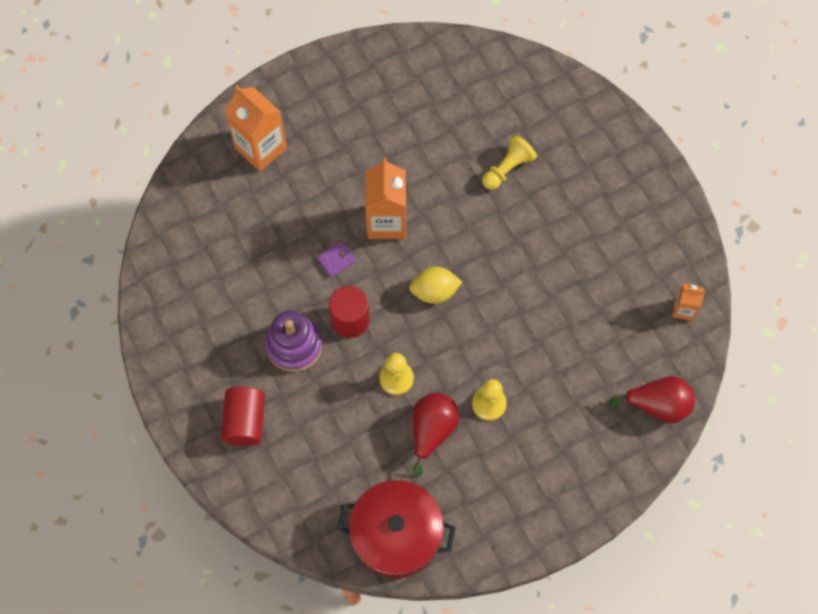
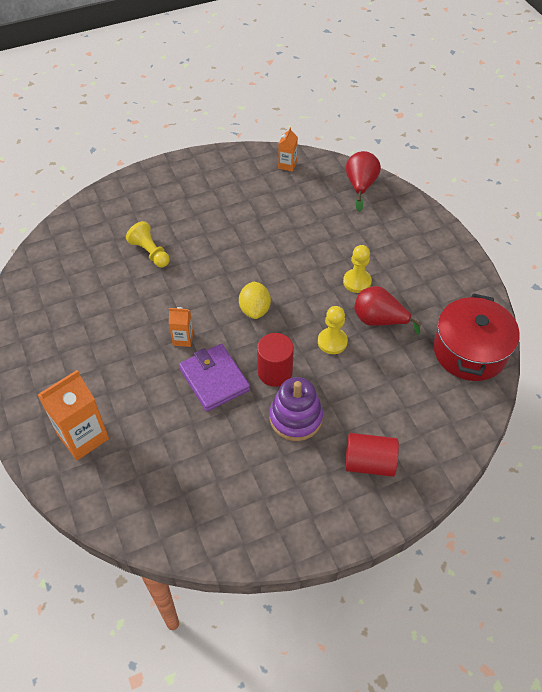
camera: 85 degrees left, 15 degrees down
(336, 260) = (214, 379): purple wallet -> purple wallet, size x2.08
(386, 221) = (183, 339): orange carton -> orange carton, size x0.52

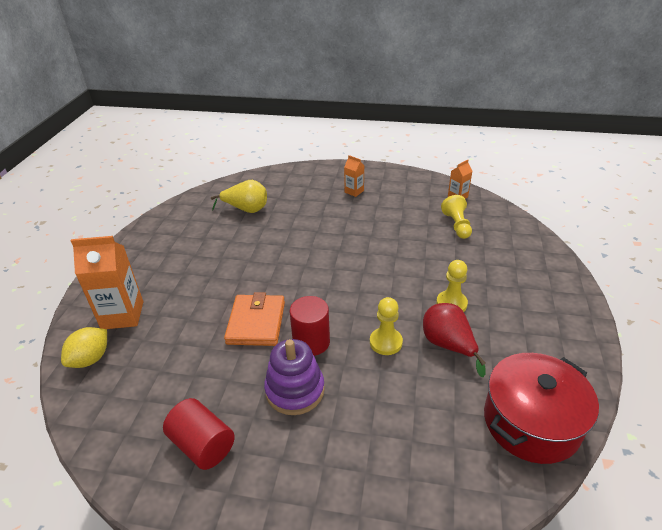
camera: 35 degrees right, 15 degrees down
(94, 268) = (246, 210): none -> yellow pear
(150, 252) = (294, 215): yellow pawn -> yellow pawn (457, 225)
(183, 339) = (261, 282): orange carton -> orange carton (354, 191)
(214, 379) = (256, 323): purple wallet -> orange wallet
(255, 309) = (338, 286): yellow lemon -> yellow lemon (90, 359)
(360, 186) = (515, 232): red pear -> none
(369, 463) = (328, 474): red cylinder -> red cylinder (202, 445)

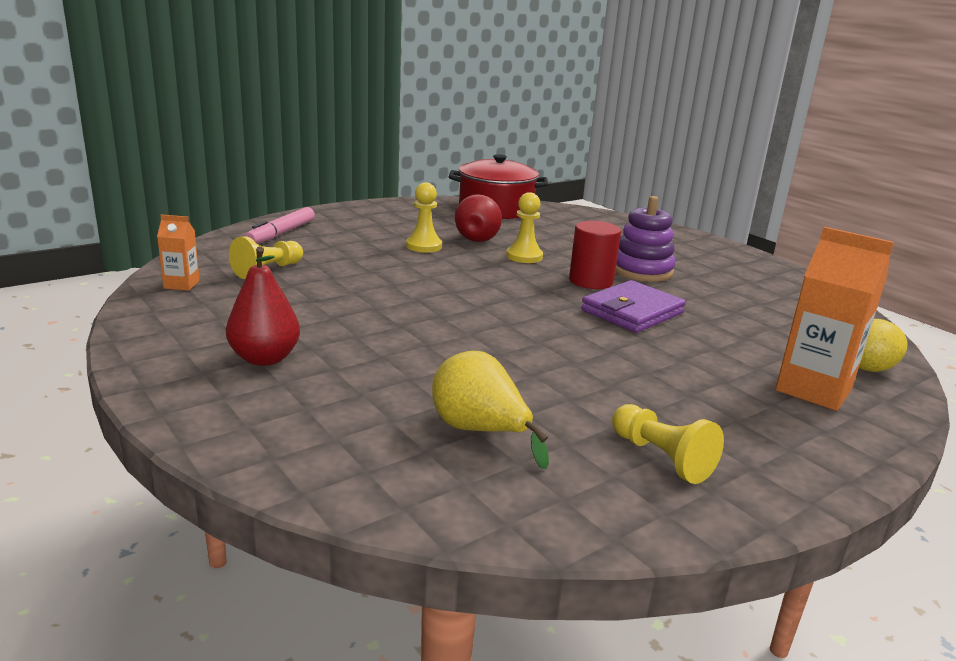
camera: 140 degrees left, 15 degrees down
(177, 235) = (661, 458): none -> yellow pawn
(202, 445) = (749, 281): red cylinder -> none
(256, 323) = (632, 312): orange wallet -> purple wallet
(354, 191) = (264, 358): orange carton -> red pear
(528, 254) = (281, 233): none -> pink marker

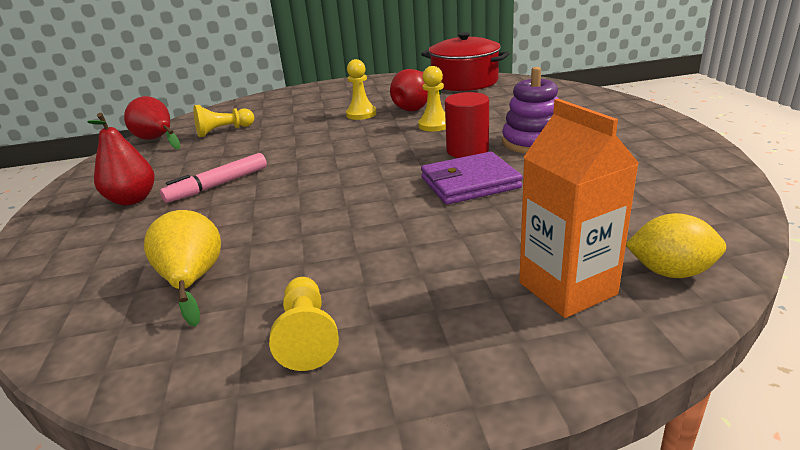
camera: 30 degrees right, 5 degrees up
(181, 285) = (157, 140): orange carton -> red pear
(281, 233) = (270, 102): pink marker -> pink marker (218, 185)

